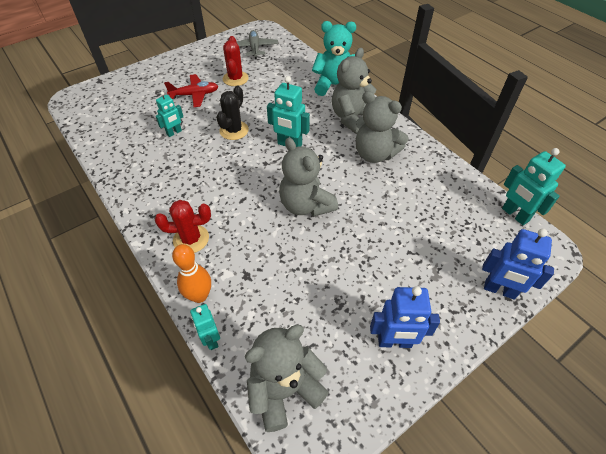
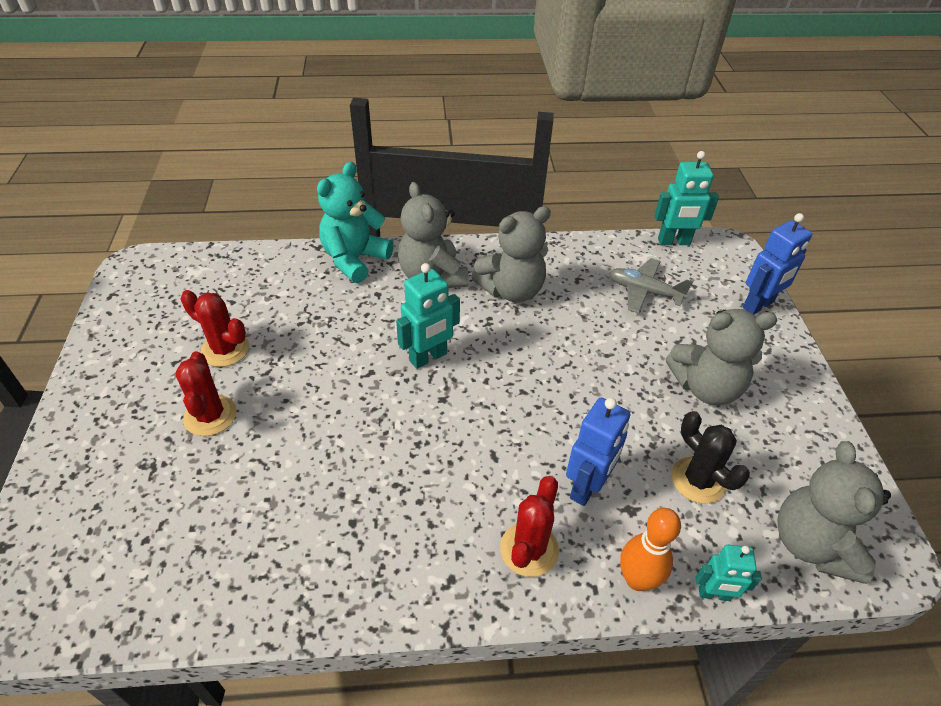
camera: 60 degrees left, 5 degrees down
(174, 133) = (278, 481): turquoise robot -> none
(195, 95) = (210, 415): red plane -> red cactus
(234, 130) = (344, 403): black cactus -> black cactus (698, 480)
(254, 48) = (175, 295): grey plane -> grey plane (644, 291)
(306, 205) = (550, 394): grey teddy bear -> grey teddy bear (706, 387)
(394, 342) = (786, 415): blue robot -> blue robot (587, 487)

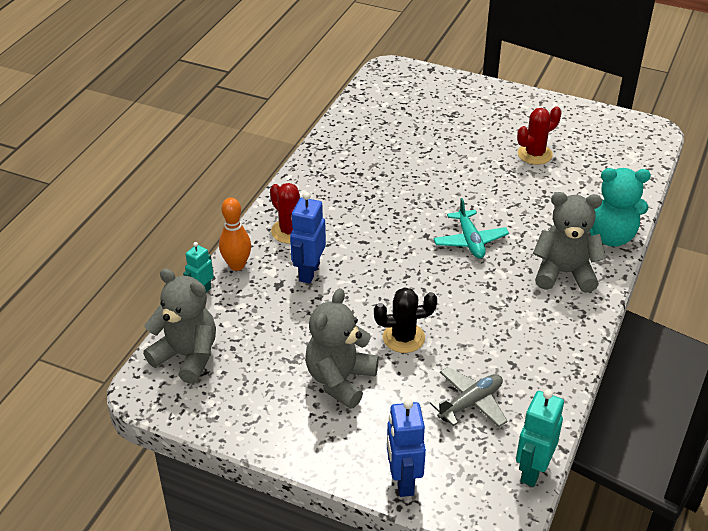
camera: 120 degrees right, 5 degrees down
(210, 415) = (477, 139): red cactus -> none
(354, 259) = (609, 236): turquoise teddy bear -> turquoise teddy bear turned 120 degrees clockwise
(428, 357) = (470, 241): turquoise robot -> turquoise plane
(512, 290) = (520, 314): grey teddy bear -> none
(587, 487) = (309, 272): blue robot -> blue robot turned 45 degrees clockwise
(698, 480) = (272, 328): black cactus -> black cactus (403, 338)

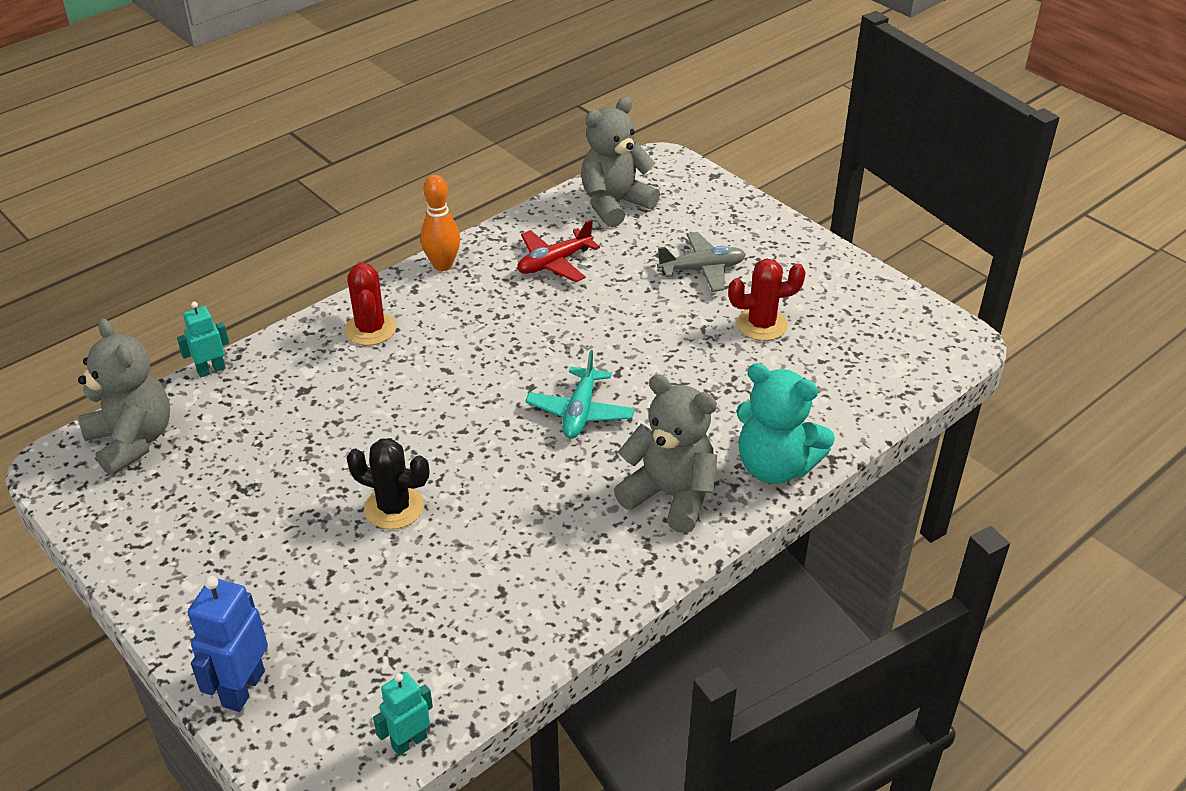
camera: 25 degrees right, 0 degrees up
(237, 265) = (276, 351): orange bowling pin -> orange bowling pin (442, 265)
(309, 272) = (350, 387): blue robot -> none
(340, 380) = (275, 533): grey teddy bear -> grey teddy bear (614, 204)
(375, 153) = (554, 263): none -> red plane
(470, 403) = (406, 622): grey plane -> grey plane (702, 269)
(532, 471) = (409, 742): turquoise robot -> turquoise robot, size x0.64

